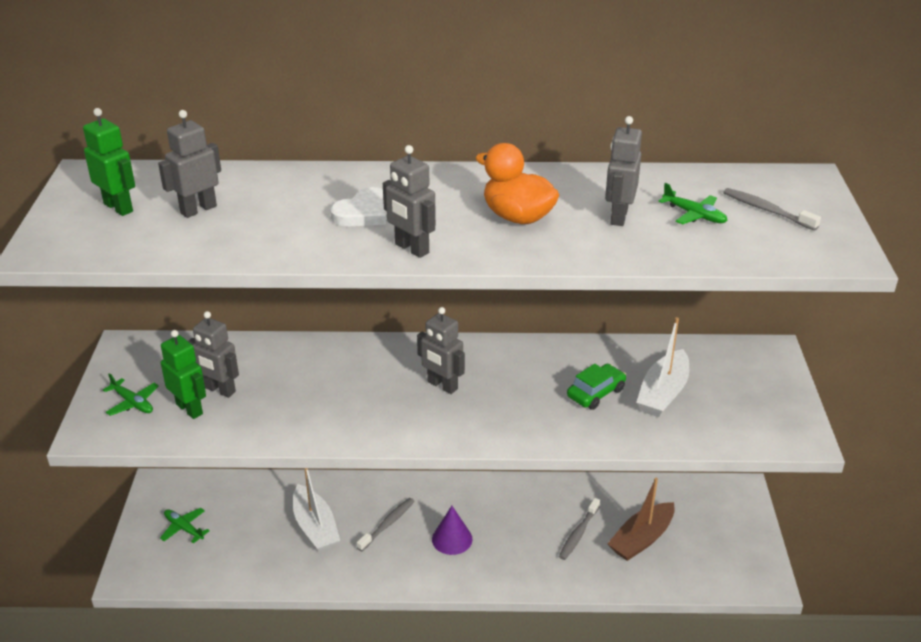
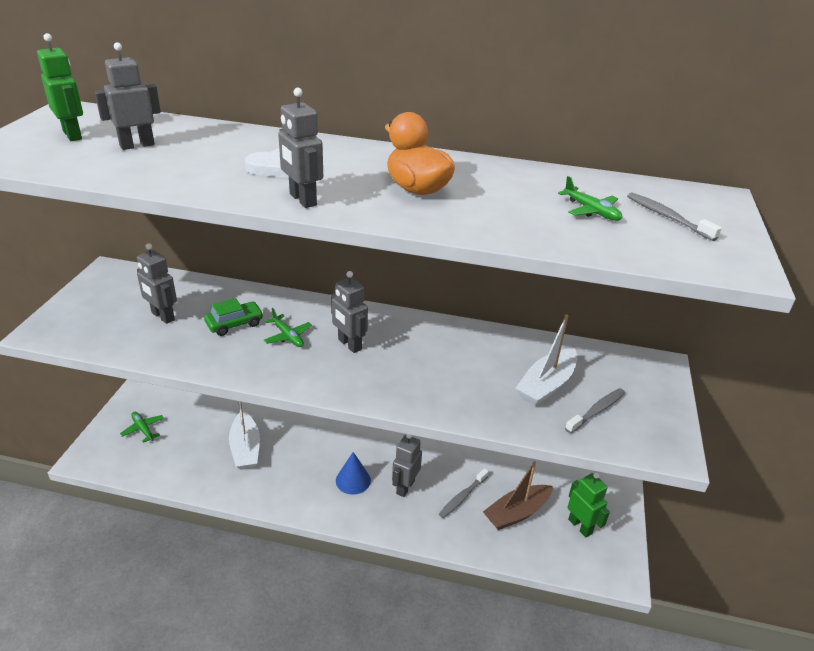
camera: 10 degrees right, 0 degrees up
(132, 403) = (88, 314): green plane -> green plane (288, 336)
(189, 409) = (130, 327): green robot -> green robot (580, 526)
(387, 524) = (304, 457): grey toothbrush -> grey toothbrush (596, 411)
(452, 539) = (353, 480): purple cone -> blue cone
(596, 393) = (484, 374): green car -> green car (234, 324)
(618, 216) = (515, 202): grey robot -> grey robot (405, 487)

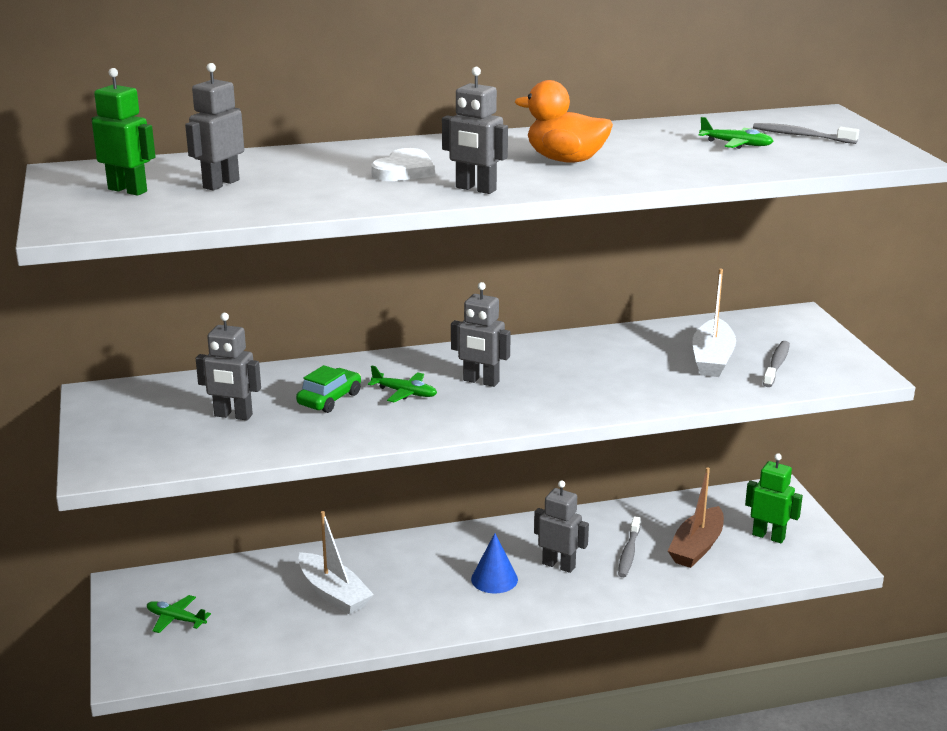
camera: 25 degrees left, 10 degrees down
(405, 487) = (559, 565): grey robot -> grey robot turned 120 degrees clockwise

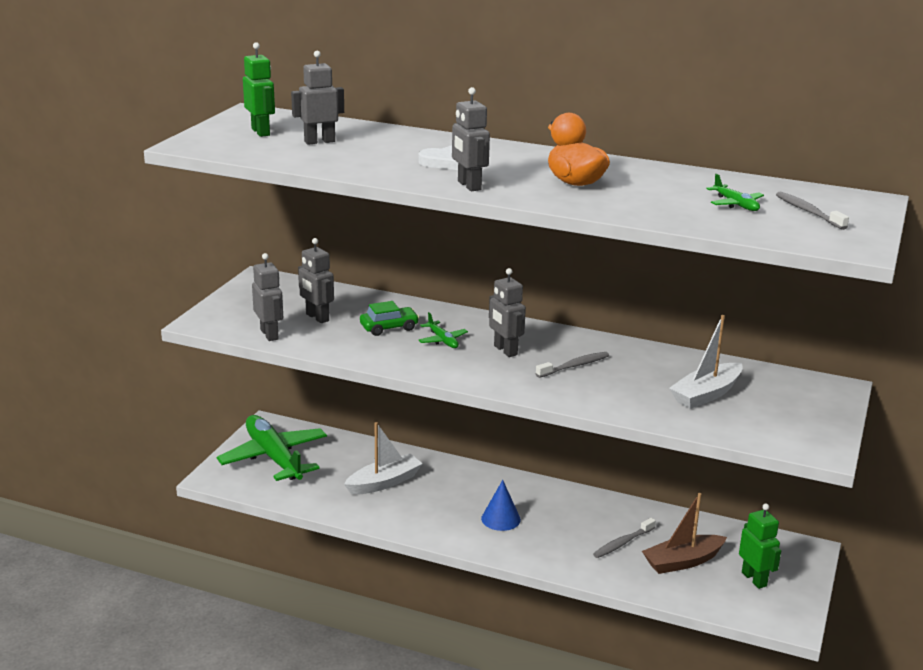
camera: 35 degrees right, 0 degrees up
(176, 619) = (274, 458): green plane -> green plane, size x2.38
(333, 593) = (384, 482): white boat -> white boat turned 120 degrees counterclockwise
(559, 565) = (558, 529): grey robot -> grey robot (269, 334)
(776, 365) = (754, 417): grey toothbrush -> grey toothbrush (574, 366)

